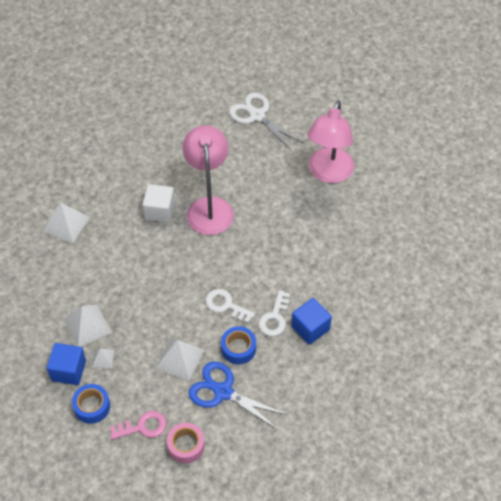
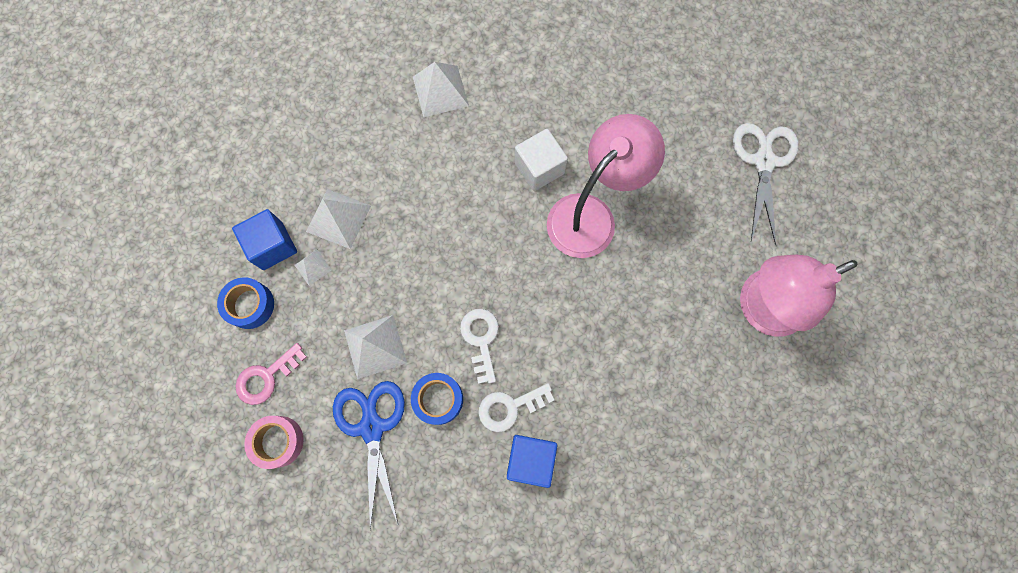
camera: 50 degrees right, 20 degrees up
(143, 427) = (266, 377): pink key -> pink key turned 105 degrees clockwise

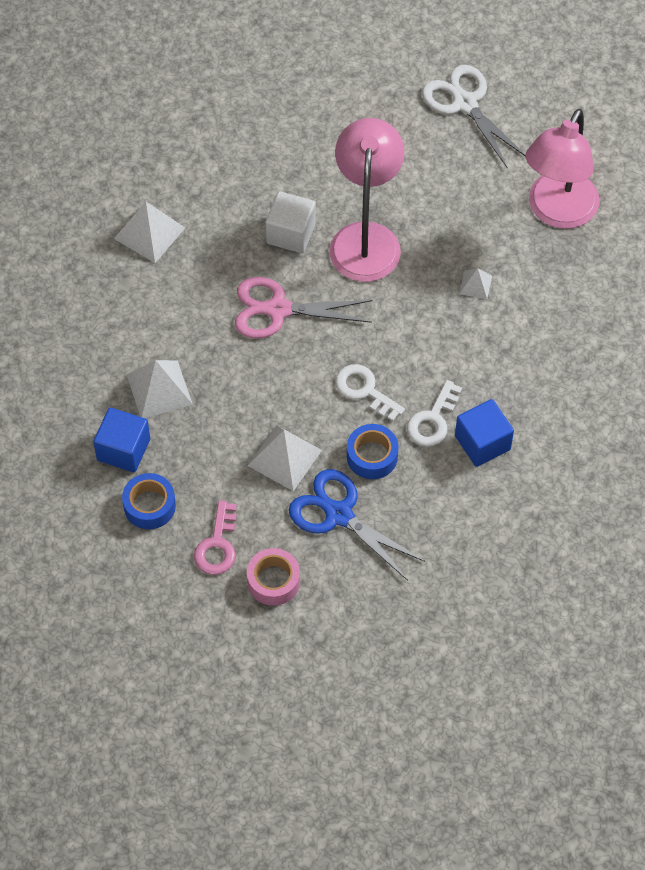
camera: 40 degrees left, 15 degrees down
(313, 267) = (174, 440): white pyramid -> white pyramid (475, 284)
(476, 222) = (278, 310): none -> pink scissors

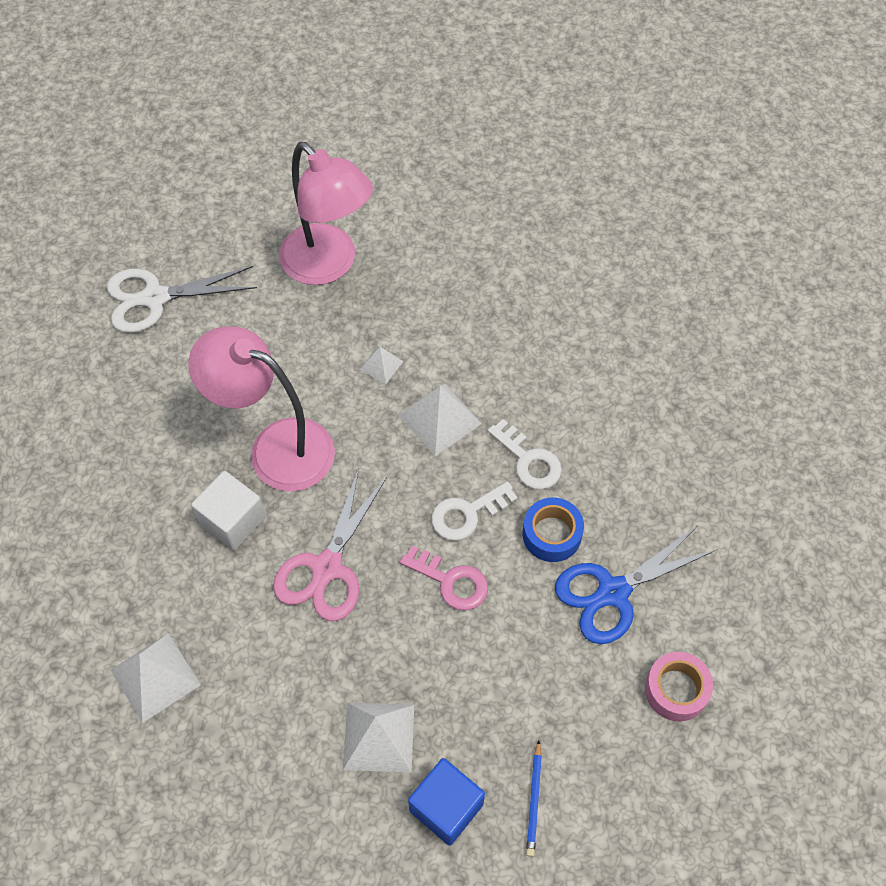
camera: 70 degrees left, 0 degrees up
(149, 506) = (534, 800): blue tape -> blue pencil
(217, 545) = (612, 737): pink key -> pink key (451, 581)
(285, 457) = (522, 625): white pyramid -> white pyramid (440, 419)
(482, 443) = (572, 424): blue cube -> none

